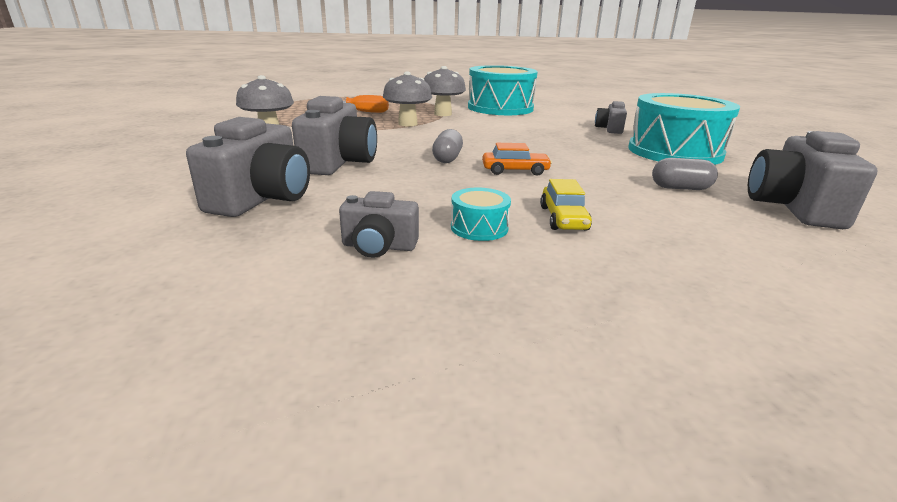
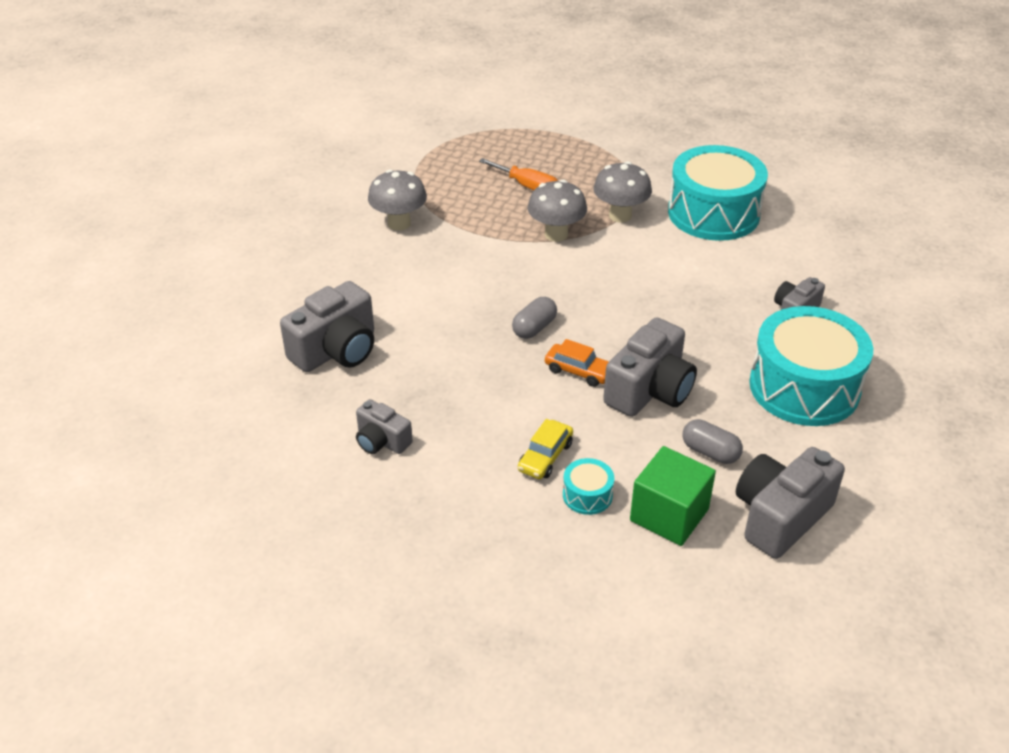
camera: 30 degrees right, 15 degrees up
(339, 162) = (428, 307): grey camera -> grey camera (650, 390)
(479, 227) = (468, 444): turquoise drum -> turquoise drum (587, 495)
(724, 227) = (669, 515): none -> green cube

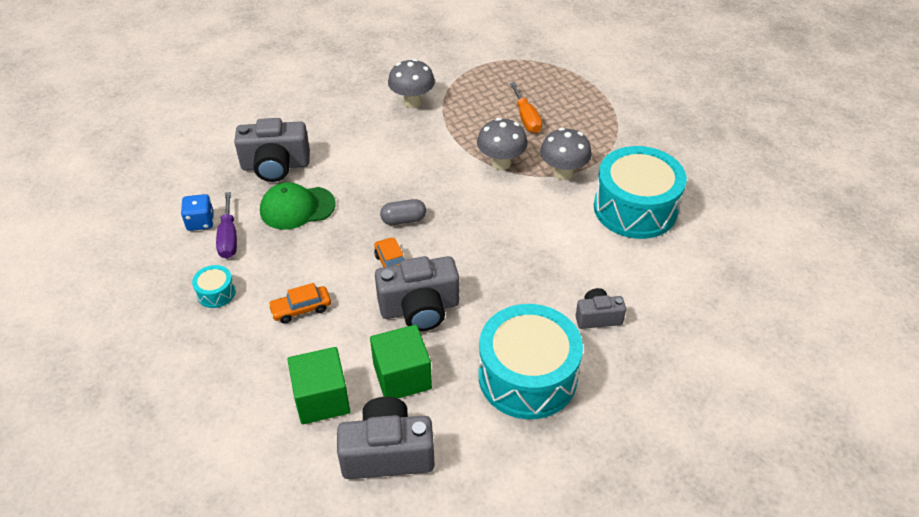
camera: 40 degrees right, 5 degrees up
(329, 445) = (200, 222): none -> blue dice
(381, 441) = (228, 238): grey camera -> purple screwdriver
(415, 375) = (297, 208): none -> green cap
(545, 456) = (301, 309): yellow car -> orange car
(587, 495) = (292, 351): turquoise drum -> turquoise drum (216, 293)
(710, 452) = (402, 376): grey capsule -> green cube

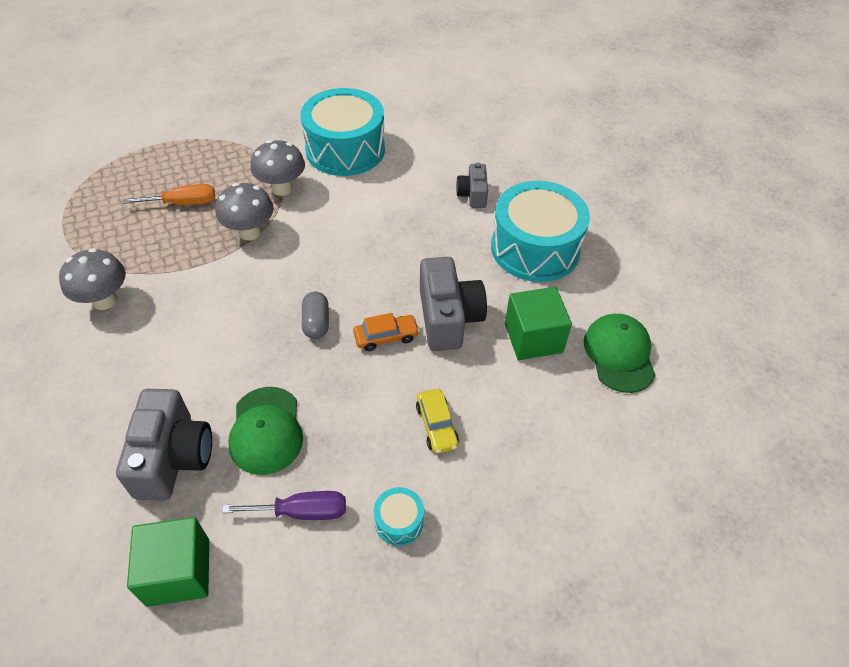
camera: 85 degrees left, 5 degrees up
(200, 222) = (261, 551): blue dice -> none
(301, 309) = (436, 425): orange car -> yellow car
(322, 399) = (560, 406): green cube -> green cube (178, 572)
(387, 453) = (619, 354): grey camera -> green cap

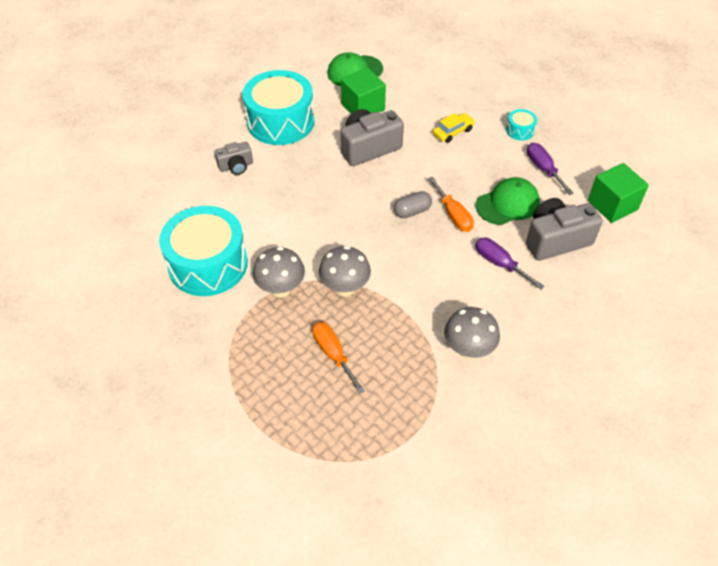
camera: 110 degrees left, 0 degrees up
(183, 376) = (499, 264): none -> purple screwdriver
(285, 362) = (453, 215): none -> orange screwdriver
(386, 337) = (402, 172): orange car -> none

